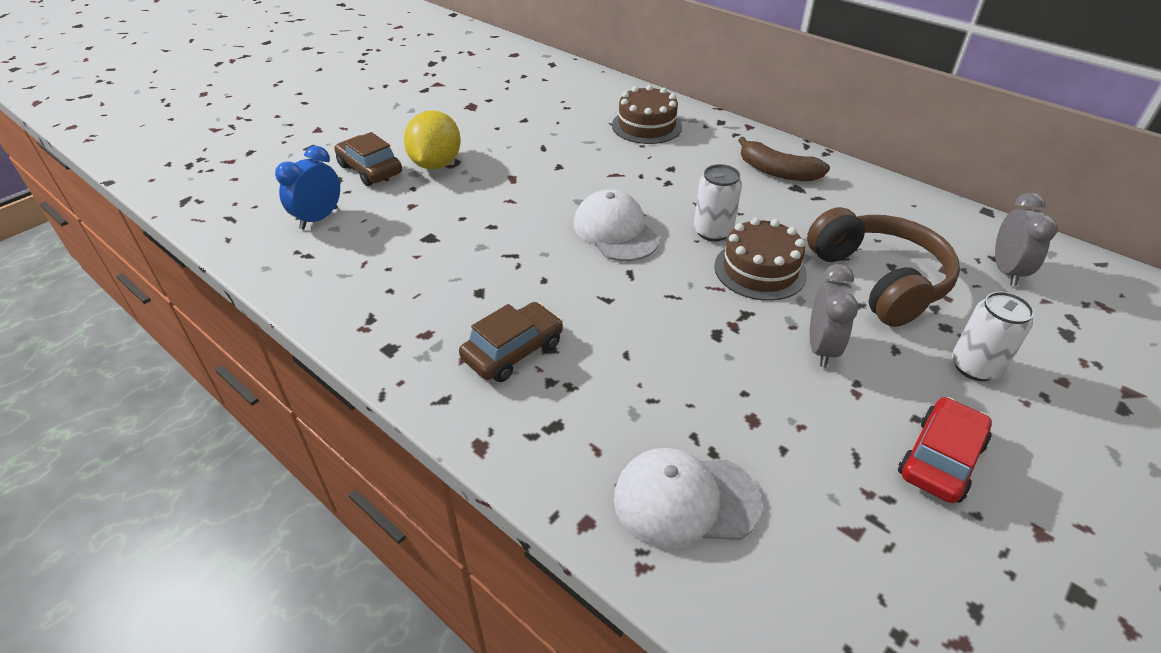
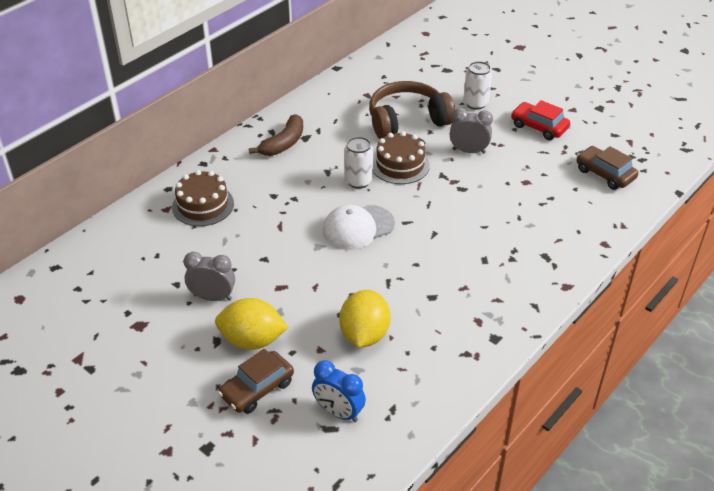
camera: 90 degrees left, 0 degrees up
(425, 236) = (364, 335): none -> yellow lemon
(513, 351) = (488, 276): brown car -> brown car (605, 174)
(685, 500) = (582, 209): white cap -> none
(1006, 271) = (396, 75): grey clock -> grey clock (212, 297)

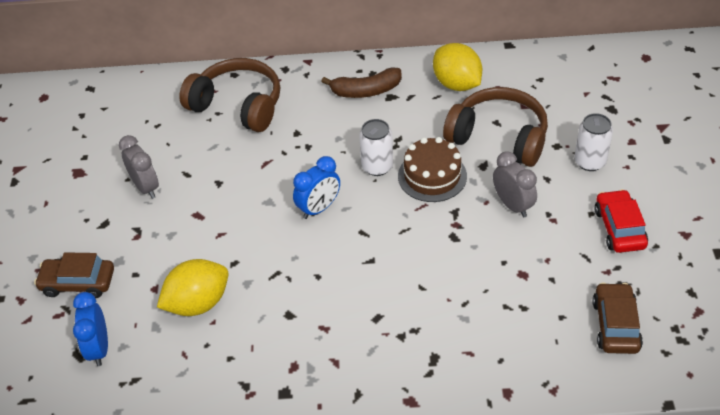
camera: 50 degrees right, 5 degrees up
(203, 205) = (238, 105): brown cake -> brown headphones
(252, 340) = (124, 242): yellow lemon -> yellow lemon (457, 84)
(358, 227) = (319, 208): white cap -> blue clock

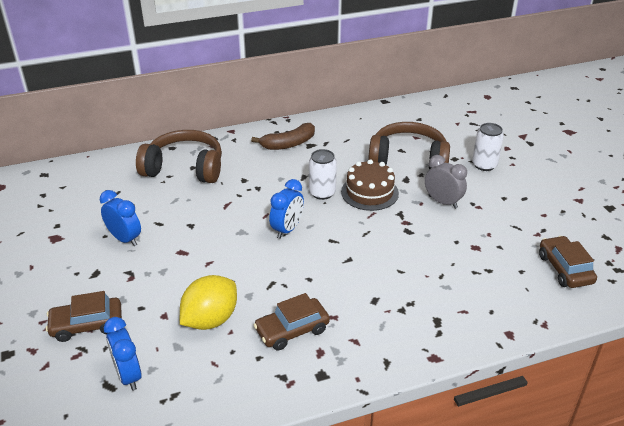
camera: 20 degrees left, 10 degrees down
(146, 187) = (125, 239): grey clock -> blue clock
(275, 334) = (292, 330): none -> brown car
(457, 84) = (358, 130): yellow lemon -> none
(619, 228) = (530, 204): red car -> none

